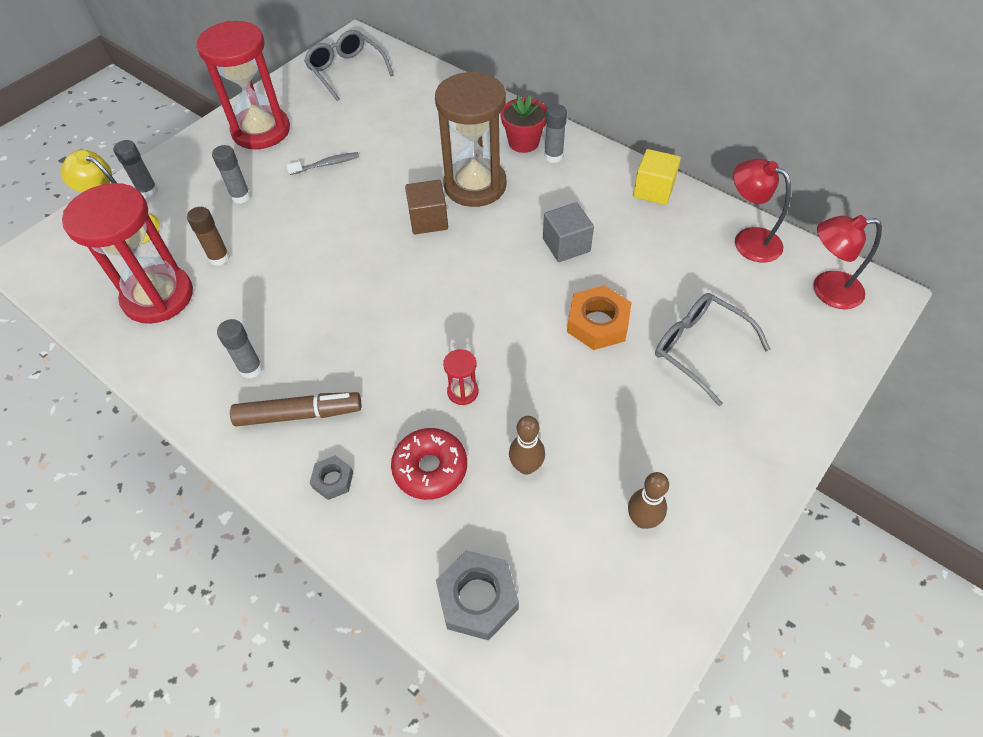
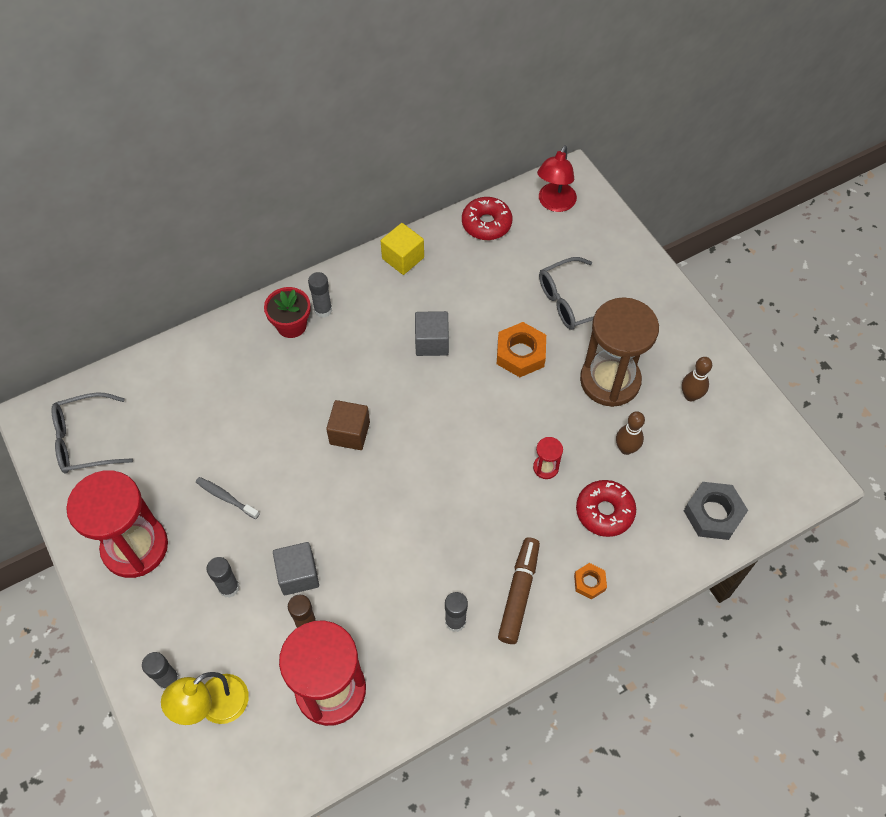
camera: 70 degrees left, 5 degrees up
(266, 236) = (298, 575): none -> grey cube
(326, 164) = (226, 497): grey toothbrush -> grey toothbrush turned 60 degrees counterclockwise
(333, 480) = (589, 582): grey nut -> orange nut
(475, 185) = (326, 382): brown hourglass -> brown hourglass (610, 380)
(748, 240) = (486, 224): red lamp -> red donut

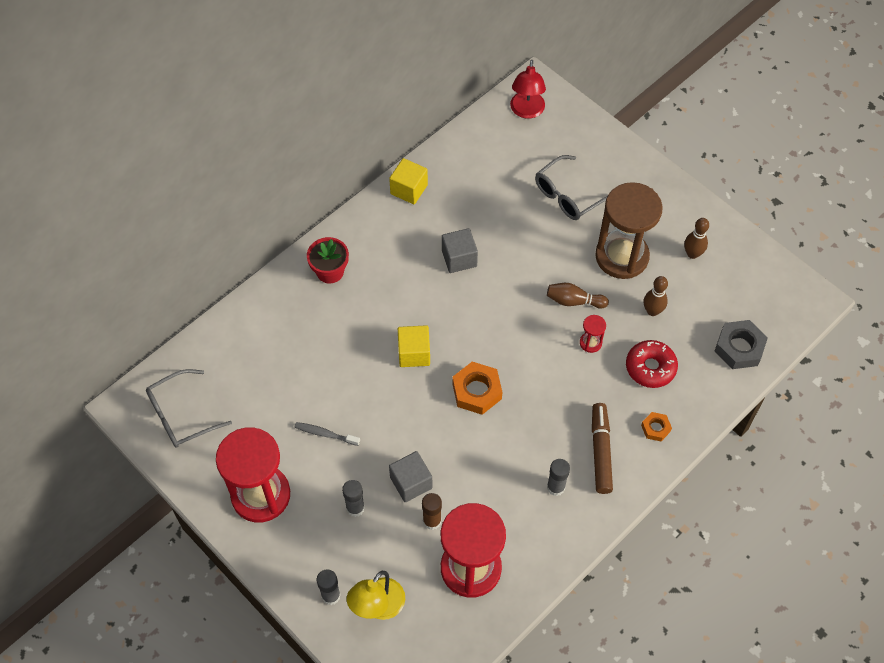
camera: 15 degrees left, 0 degrees up
(323, 310) = (353, 252): grey glue stick -> none
(349, 433) = (414, 353): brown cube -> yellow cube
(486, 224) = (472, 142): red donut -> none
(520, 353) = (539, 251): orange nut -> orange nut (477, 391)
(542, 417) = (574, 301): none -> brown bowling pin

